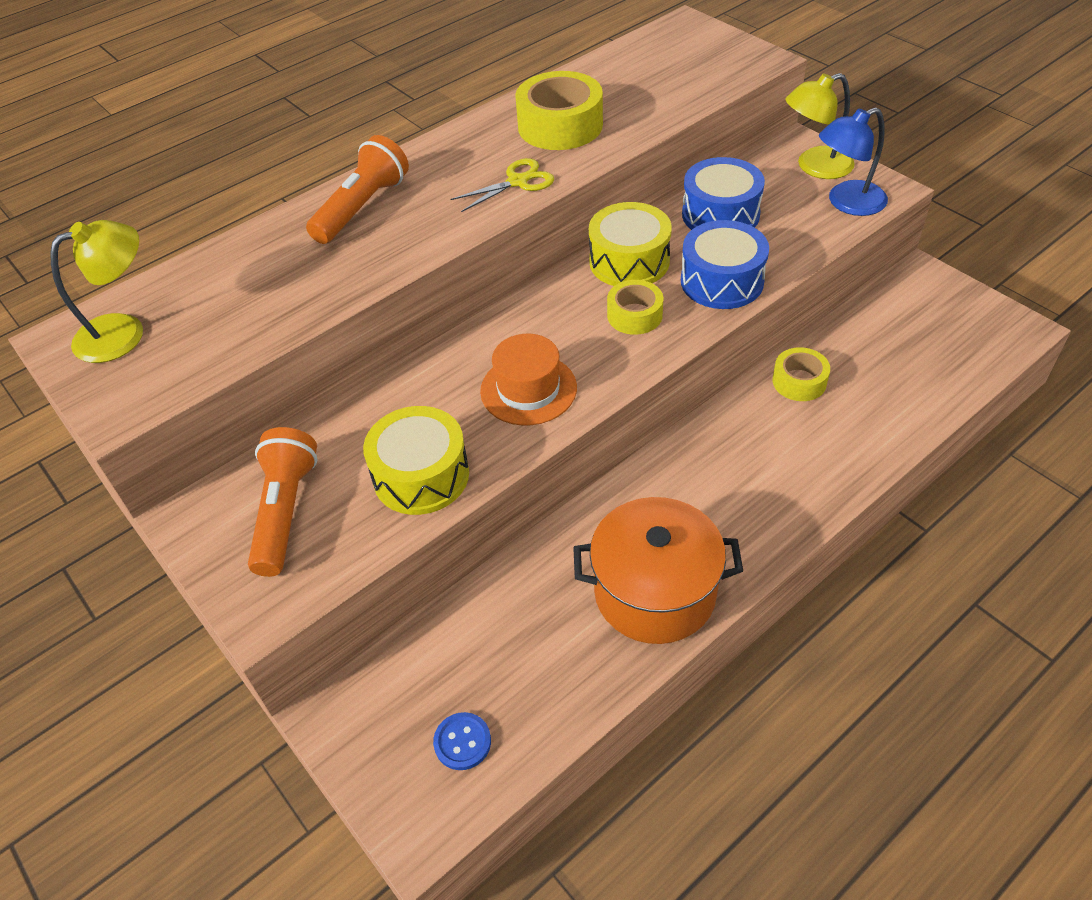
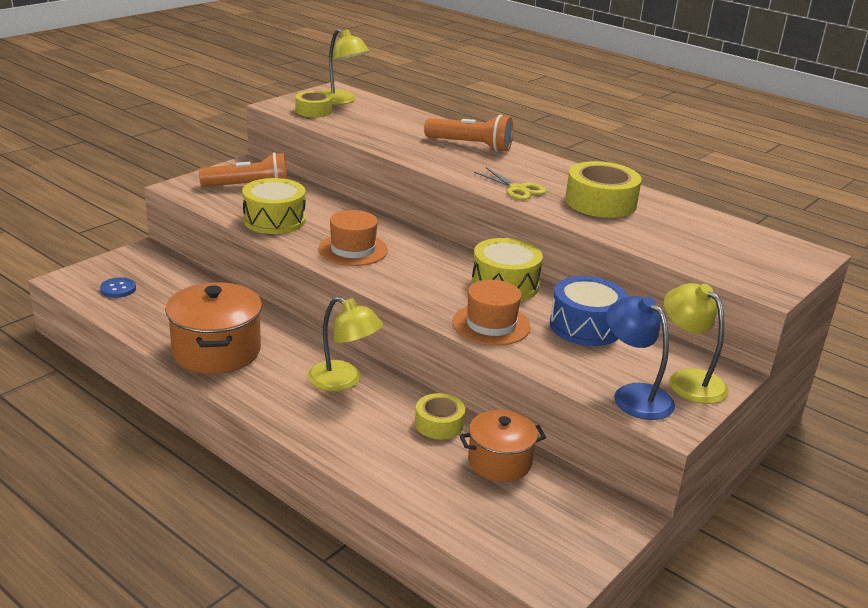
camera: 75 degrees right, 20 degrees down
(634, 315) = (439, 287): yellow tape -> yellow tape (313, 111)
(721, 459) = (343, 381): none -> yellow lamp
(722, 281) = (491, 324): blue drum -> orange hat
(858, 343) = (499, 462): none -> orange pot

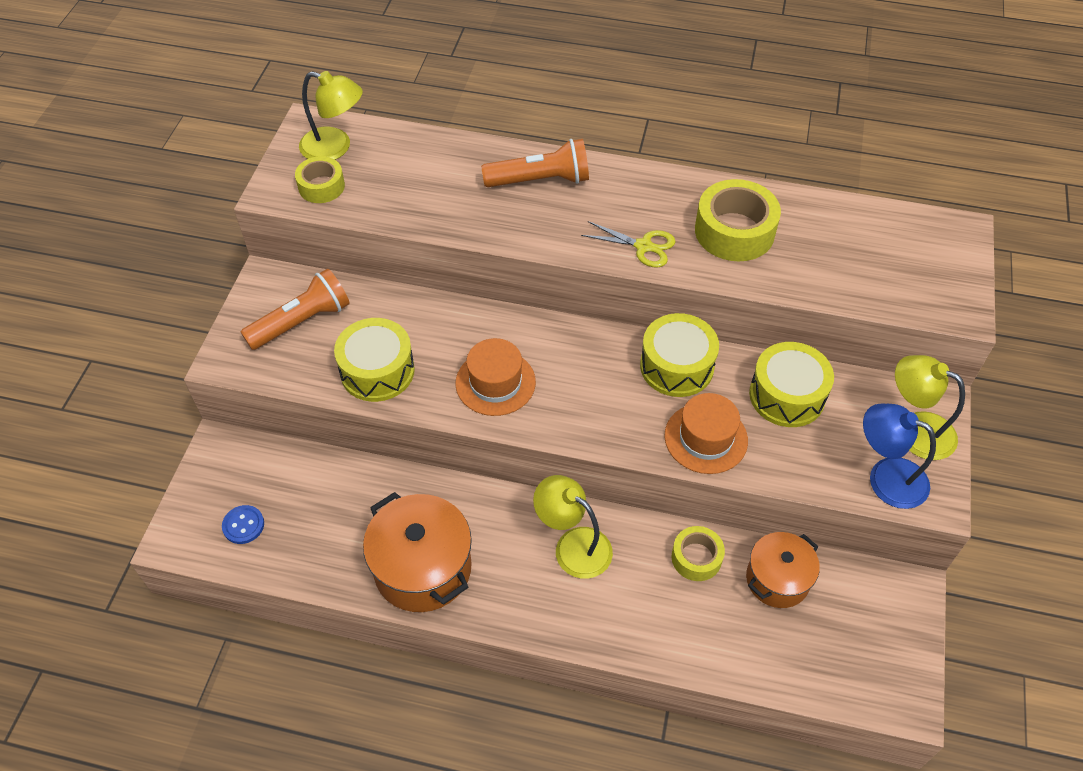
camera: 25 degrees left, 25 degrees up
(343, 381) = (573, 545): yellow lamp -> yellow lamp turned 150 degrees counterclockwise
(585, 326) = (787, 395): blue drum -> yellow drum

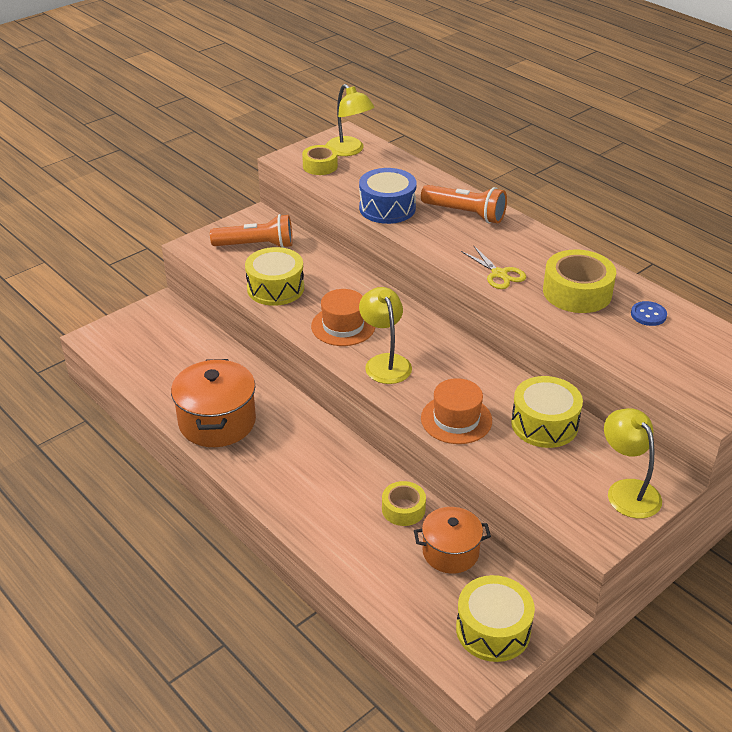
camera: 35 degrees right, 15 degrees down
(243, 525) = (137, 349): blue button -> blue button (648, 315)
(451, 212) = (387, 208): none -> blue drum
(573, 545) = (325, 459): yellow lamp -> yellow lamp (385, 362)
(676, 366) = (478, 372): yellow drum -> yellow drum (493, 630)
(886, 477) = (571, 505): blue lamp -> none

